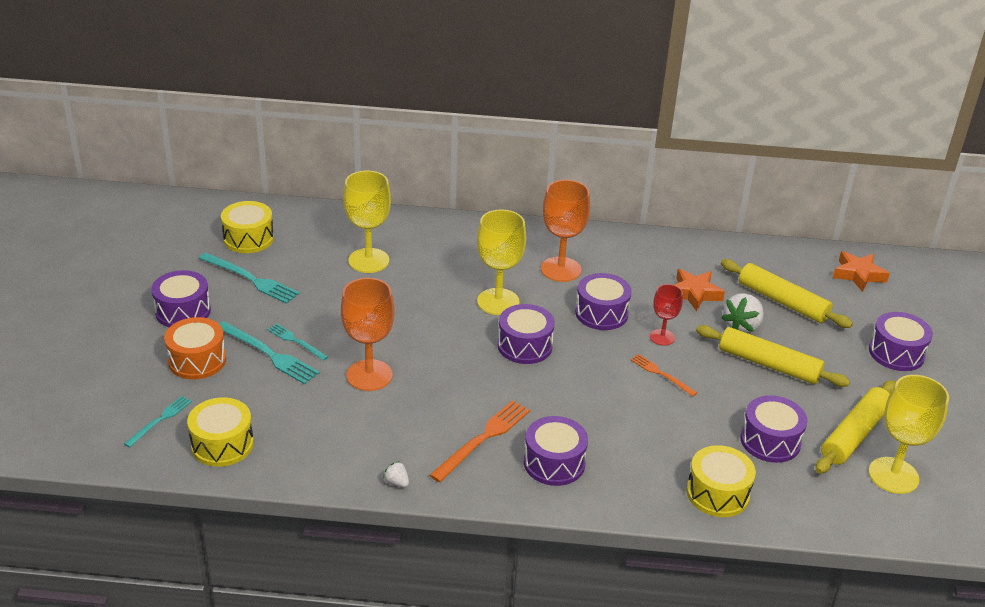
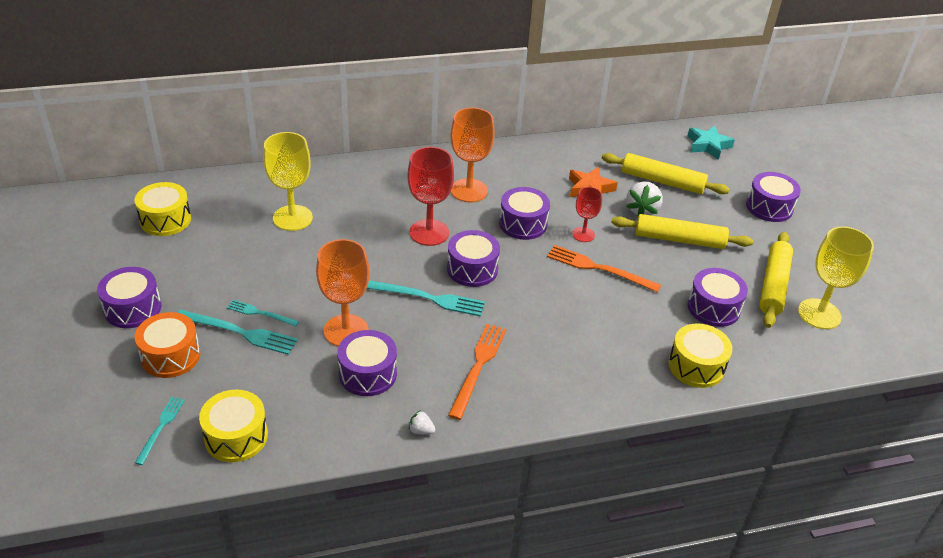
camera: 20 degrees left, 5 degrees up
(251, 279) = (187, 260): turquoise fork -> turquoise fork (428, 298)
(498, 302) = (429, 232): yellow goblet -> red goblet
(554, 463) = (550, 374): purple drum -> purple drum (367, 374)
(661, 374) = (599, 268): orange fork -> orange fork, size x1.65
(858, 275) = (708, 145): orange star -> turquoise star

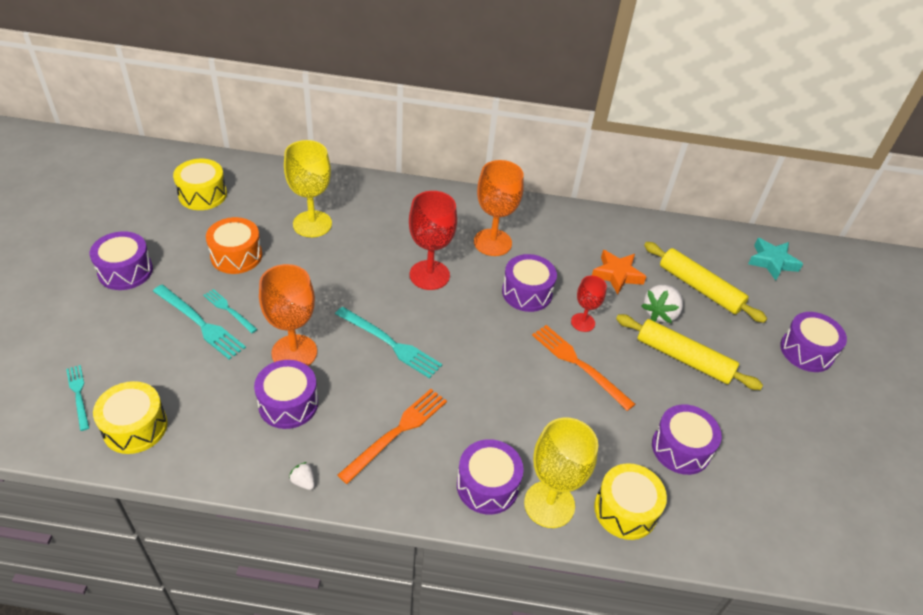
camera: 20 degrees right, 5 degrees up
(161, 427) = (78, 395): turquoise fork -> turquoise fork turned 60 degrees counterclockwise
(170, 356) = (128, 327): orange drum -> orange drum (236, 256)
(472, 269) = (449, 326): purple drum -> purple drum (487, 485)
(773, 285) = (764, 444): yellow rolling pin -> none
(819, 314) = (801, 496): yellow goblet -> yellow goblet (549, 504)

